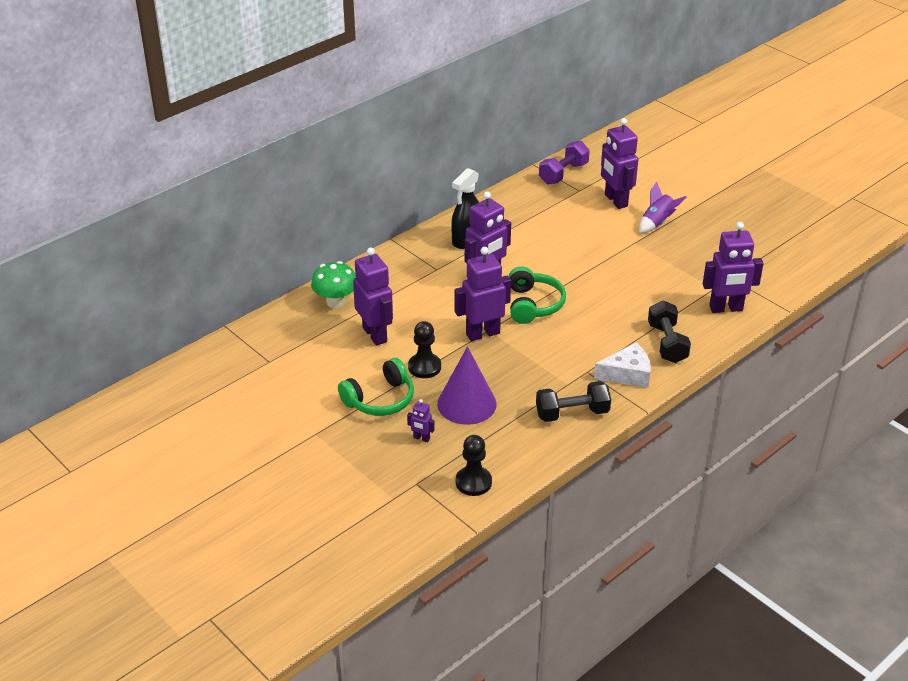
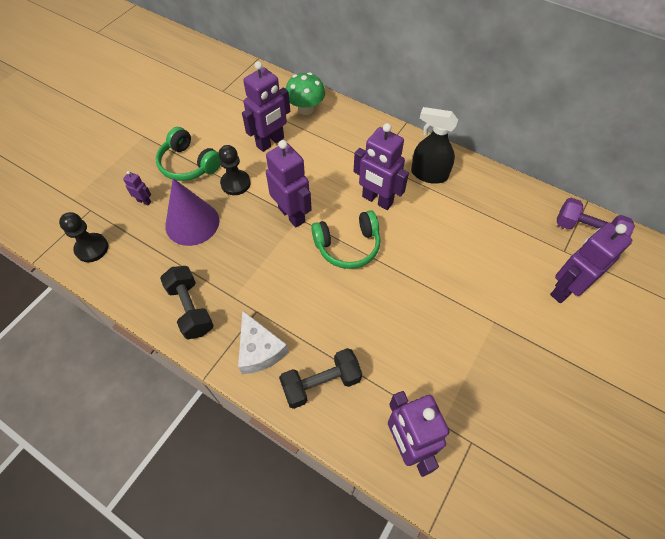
camera: 75 degrees right, 20 degrees up
(421, 438) = (144, 201): purple robot -> purple robot turned 105 degrees clockwise
(657, 223) = (544, 340): purple rocket -> none

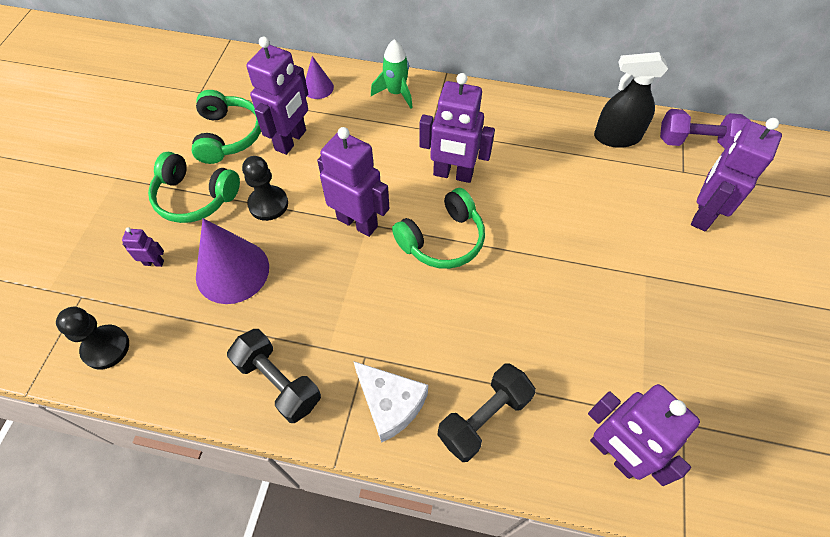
camera: 20 degrees left, 0 degrees up
(228, 127) = (228, 135): none -> green headphones
(306, 109) = (318, 88): green mushroom -> purple cone
(361, 128) = (396, 93): none -> green rocket
(429, 174) = (499, 127): black spray bottle -> black spray bottle (616, 137)

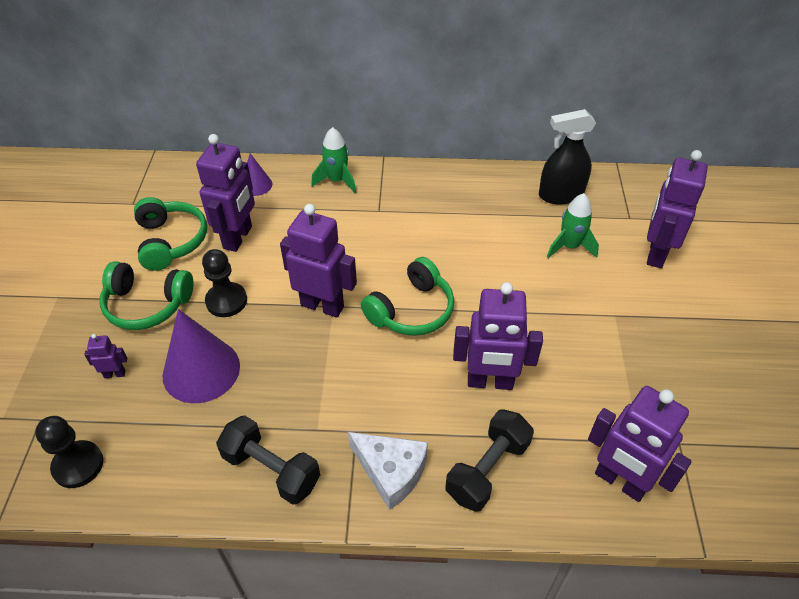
camera: 10 degrees left, 10 degrees down
(453, 174) = (409, 248): purple robot -> purple robot (490, 382)
(614, 194) = (569, 246): none -> green rocket
(696, 142) = (636, 190): purple dumbbell -> none

